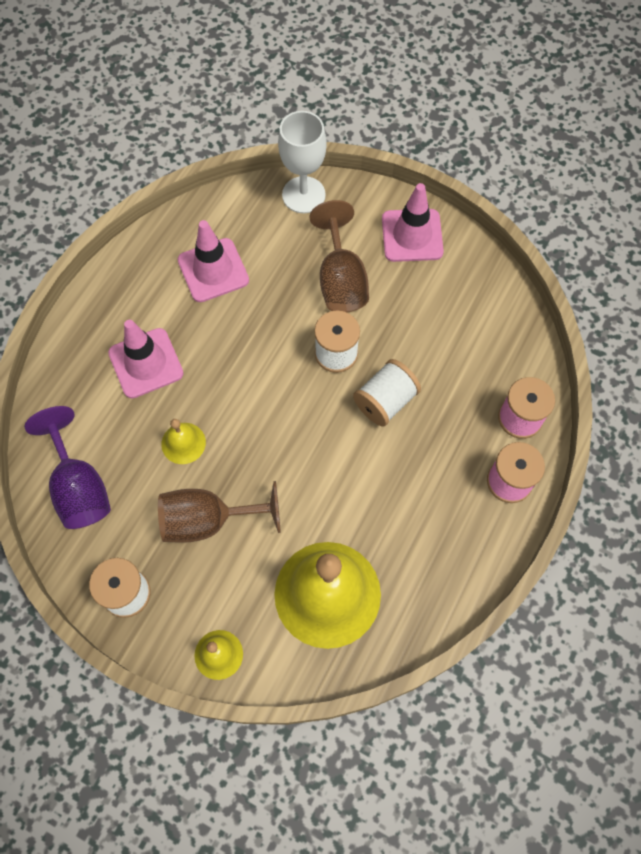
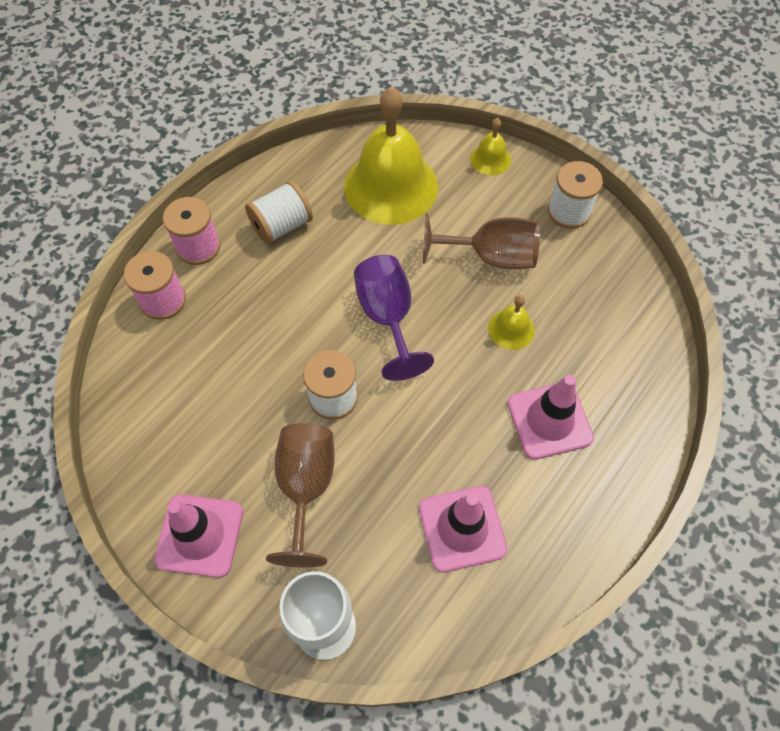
camera: 170 degrees left, 5 degrees down
(79, 487) = (617, 304): purple goblet -> purple goblet (388, 317)
(385, 401) = (294, 338): white spool -> white spool (282, 226)

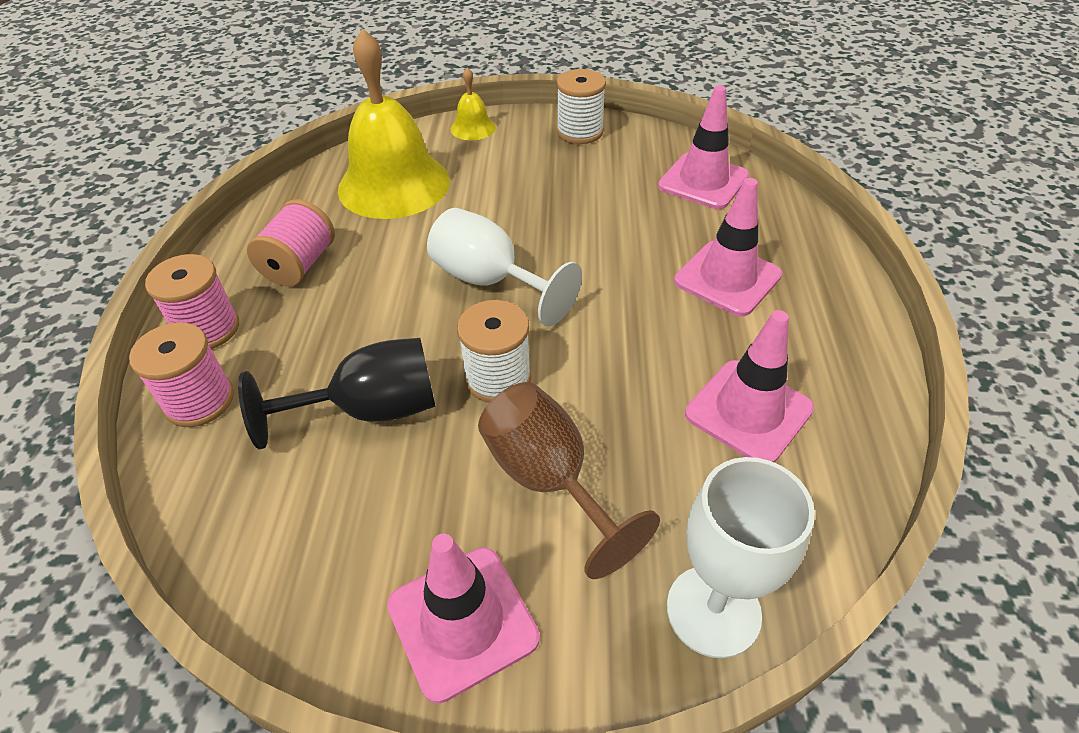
camera: 35 degrees left, 15 degrees down
(246, 370) = (371, 410): none -> black goblet
(282, 226) = (300, 265): white spool -> pink spool
(388, 317) = (490, 281): purple goblet -> white goblet
(491, 256) = (544, 190): brown goblet -> none
(511, 329) = (619, 231): yellow bell -> none
(619, 321) = (703, 181): none -> pink traffic cone

